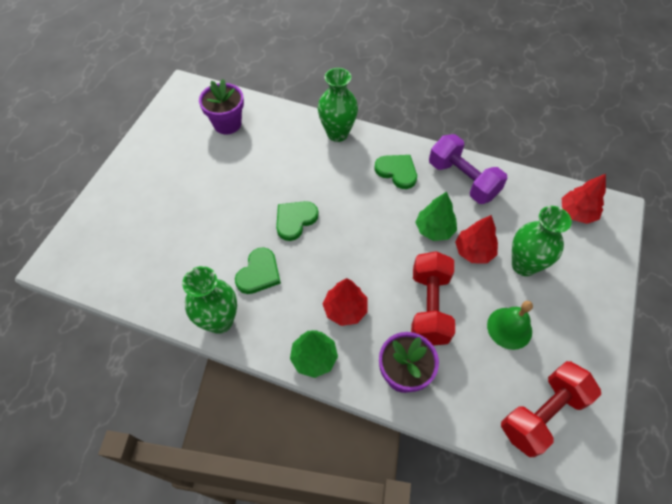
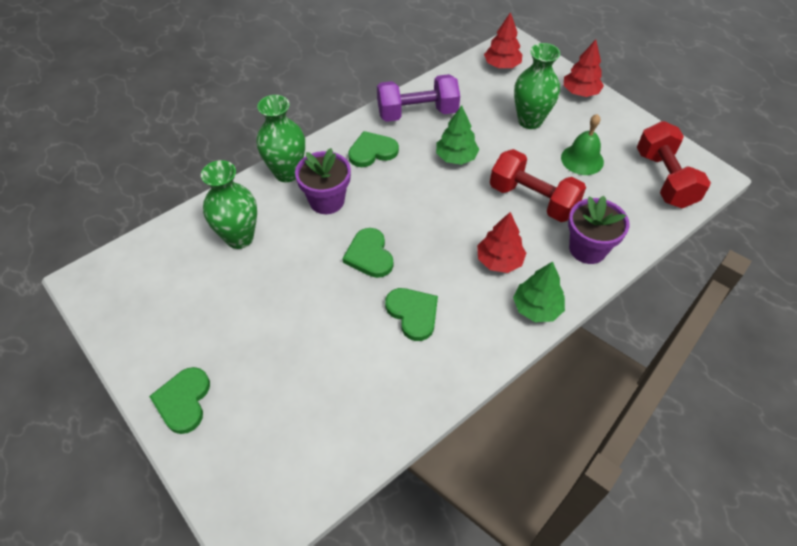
camera: 60 degrees left, 5 degrees down
(126, 182) = (183, 401): none -> green heart
(220, 321) = (449, 373): green vase -> green vase (239, 238)
(227, 124) = (185, 260): purple flower pot -> purple flower pot (327, 201)
(474, 251) = (496, 143): red tree -> red tree (580, 92)

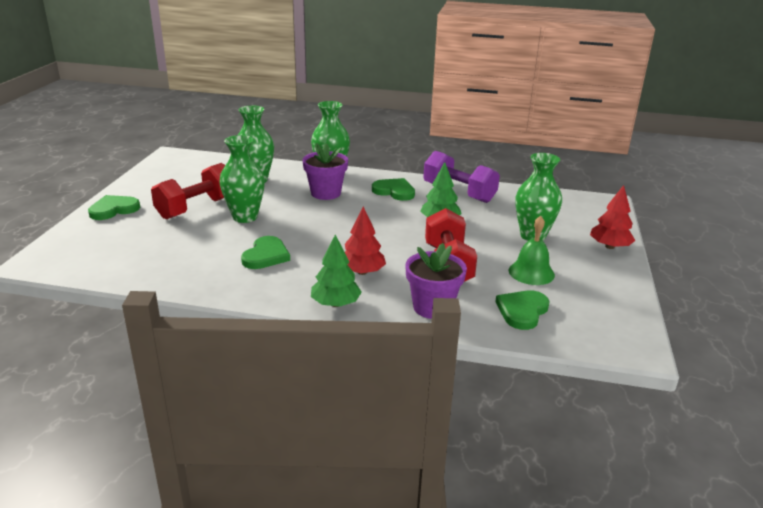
camera: 50 degrees right, 25 degrees down
(317, 290) = (245, 217): none -> green vase
(369, 255) = (298, 223): green heart -> green heart (522, 311)
(502, 65) = (572, 205): red tree -> none
(664, 179) = (581, 321): red dumbbell -> red dumbbell (196, 208)

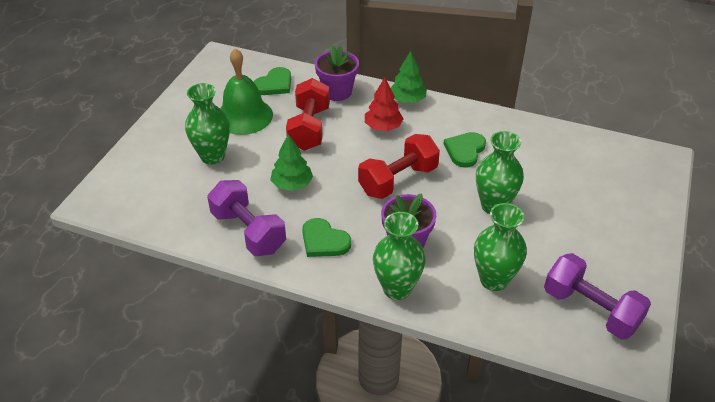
camera: 170 degrees left, 15 degrees up
(113, 209) = (640, 230): green heart -> none
(187, 171) = (590, 309): none -> purple dumbbell
(196, 208) = (550, 225): red dumbbell -> red dumbbell (398, 180)
(531, 272) = (244, 116): green bell -> green bell, size x1.52
(609, 246) = (152, 138): red tree -> none

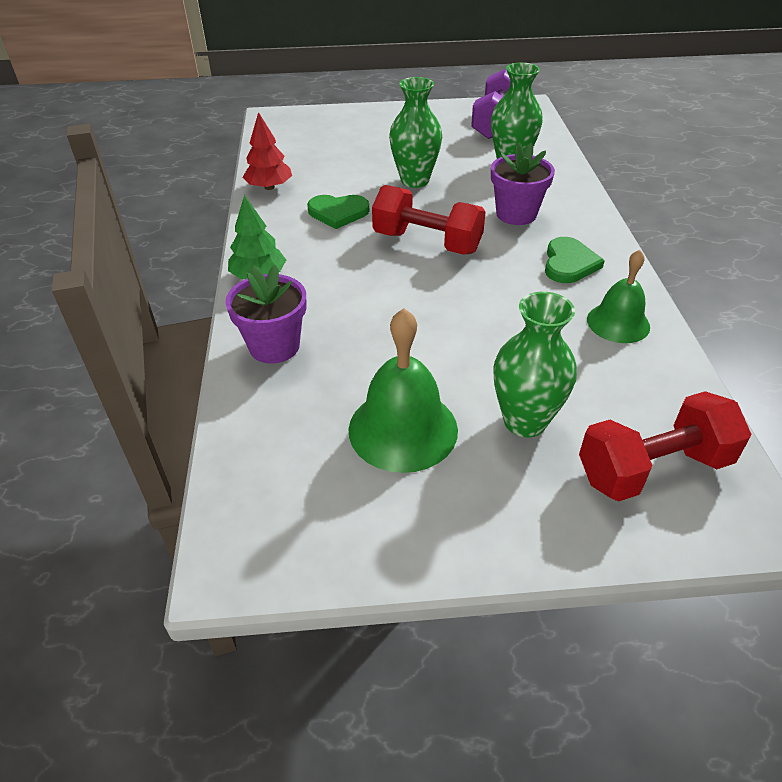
camera: 115 degrees left, 0 degrees up
(248, 231) = (618, 323): purple dumbbell -> green bell
(274, 84) = (291, 428): green heart -> none
(292, 184) = (507, 318): green tree -> none
(309, 128) = (383, 344): red dumbbell -> red dumbbell (653, 468)
(383, 127) = (333, 280): red tree -> red tree (269, 187)
(397, 289) = (577, 205): green vase -> none

